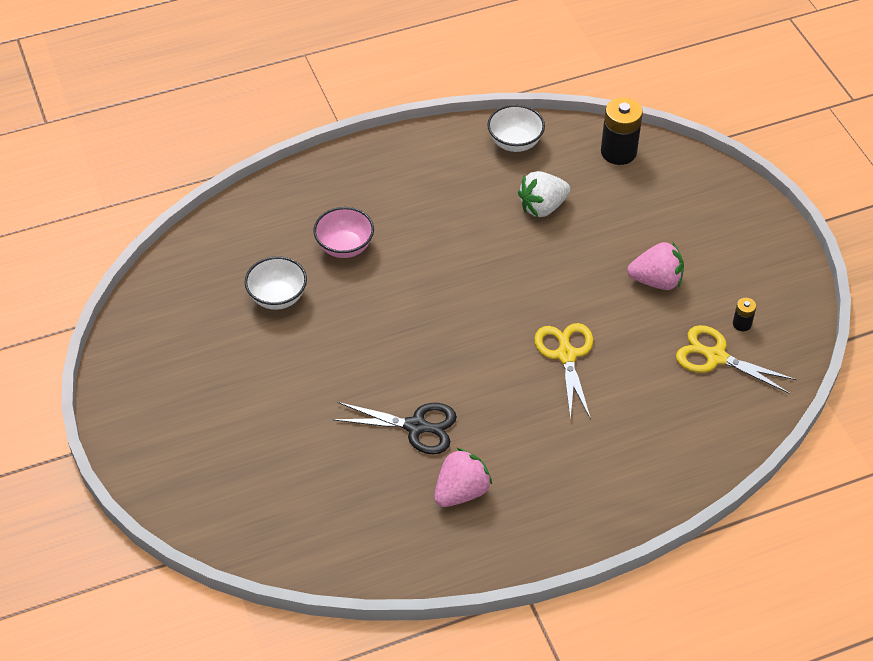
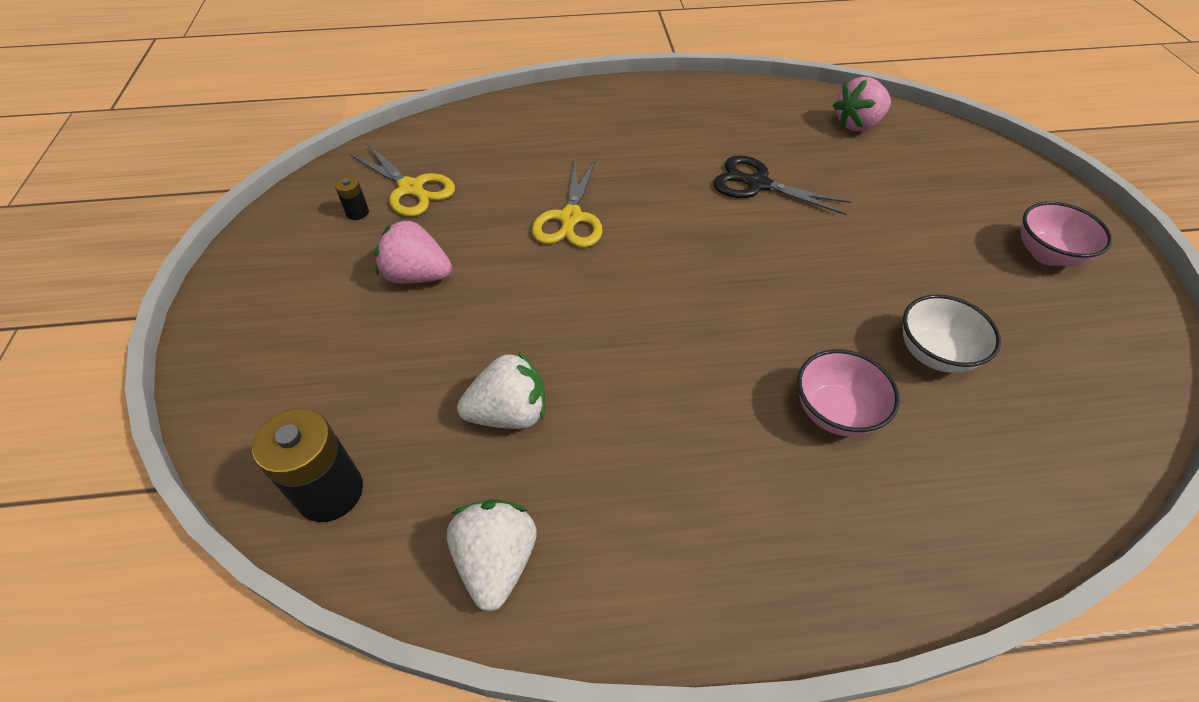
camera: 165 degrees left, 0 degrees up
(174, 400) = (1047, 254): none -> pink bowl
(461, 492) = (721, 131): pink strawberry -> pink strawberry (857, 124)
(515, 143) = (496, 561): white bowl -> white strawberry

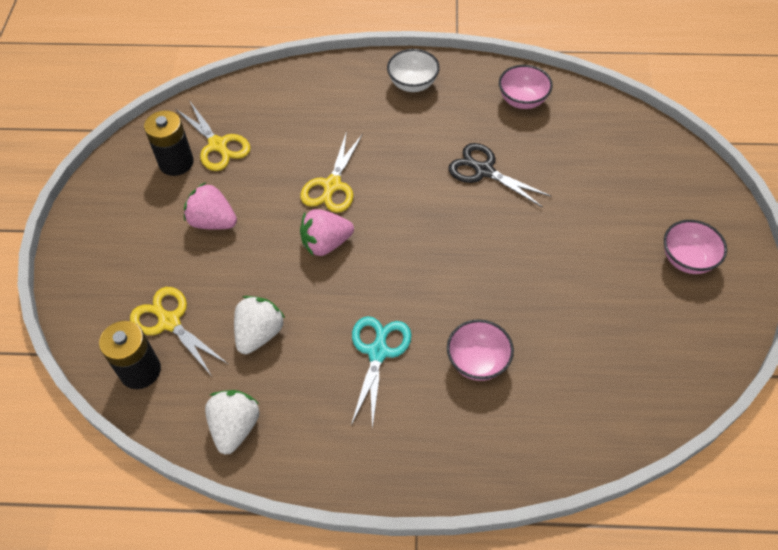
camera: 10 degrees right, 5 degrees up
(357, 213) = (176, 163): black battery -> black battery, size x2.07
(369, 413) = (169, 321): none -> yellow scissors
(509, 413) = (259, 334): white strawberry -> white strawberry turned 60 degrees counterclockwise
(689, 416) = (378, 351): none -> turquoise scissors
(776, 111) = (522, 100): none -> pink bowl
(857, 124) = (586, 121): pink strawberry -> pink strawberry (326, 243)
(934, 354) = (564, 328): white bowl -> white bowl (413, 84)

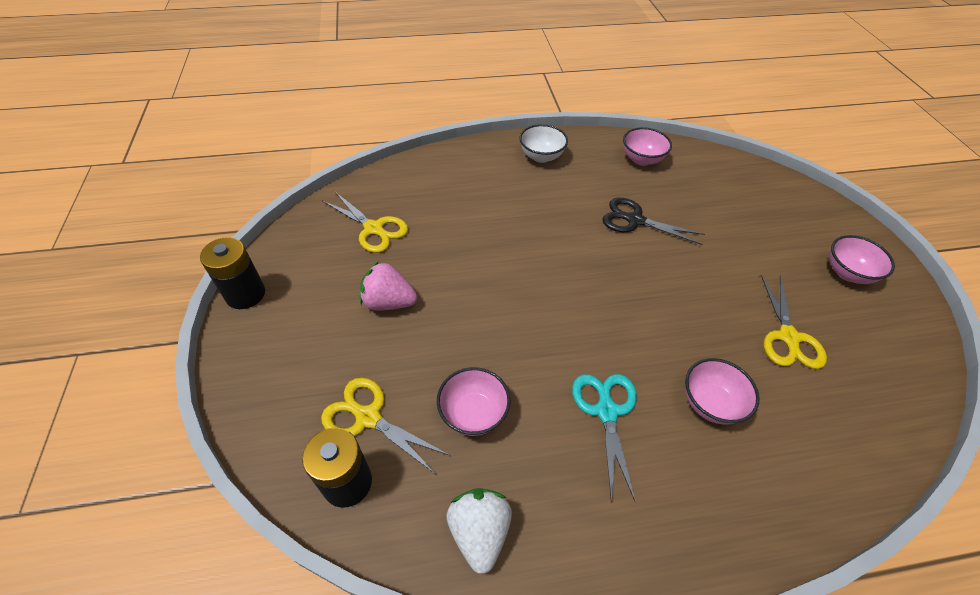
camera: 15 degrees left, 5 degrees down
(176, 163) = (335, 250): black battery -> black battery (245, 294)
(259, 334) = (473, 413): white strawberry -> pink bowl
(326, 243) = (512, 307): pink strawberry -> none
(332, 186) = (499, 252): yellow scissors -> yellow scissors (788, 338)

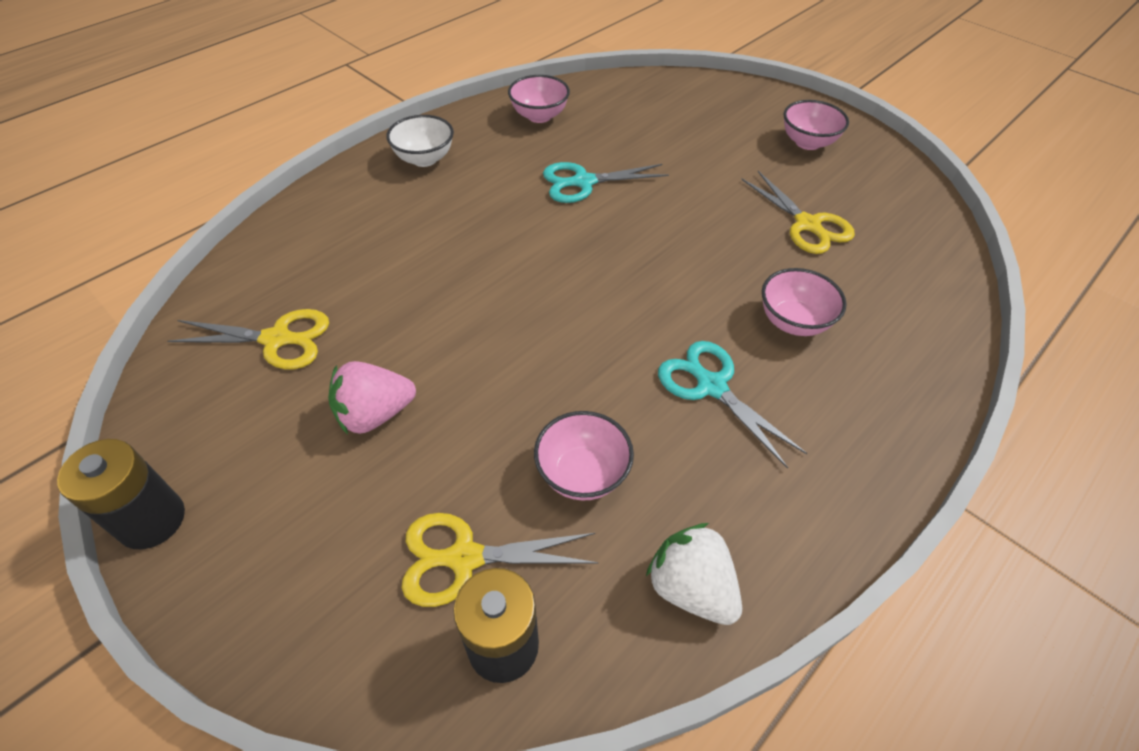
camera: 35 degrees left, 0 degrees up
(634, 220) = (583, 182): black scissors -> turquoise scissors

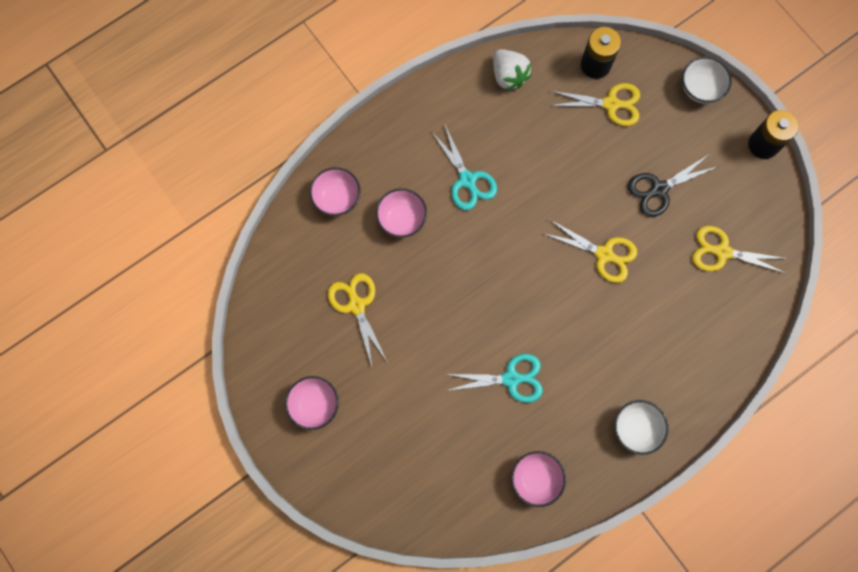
camera: 170 degrees left, 25 degrees up
(262, 624) = (700, 88): none -> white bowl
(375, 414) = (658, 189): pink strawberry -> black scissors
(469, 315) = (604, 254): none -> yellow scissors
(582, 474) = (549, 138): pink bowl -> pink bowl (337, 198)

